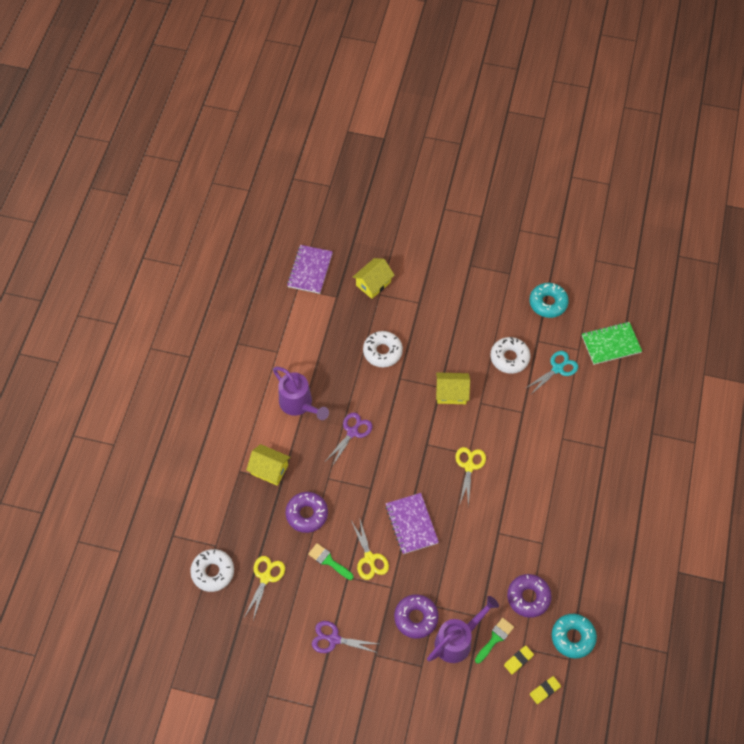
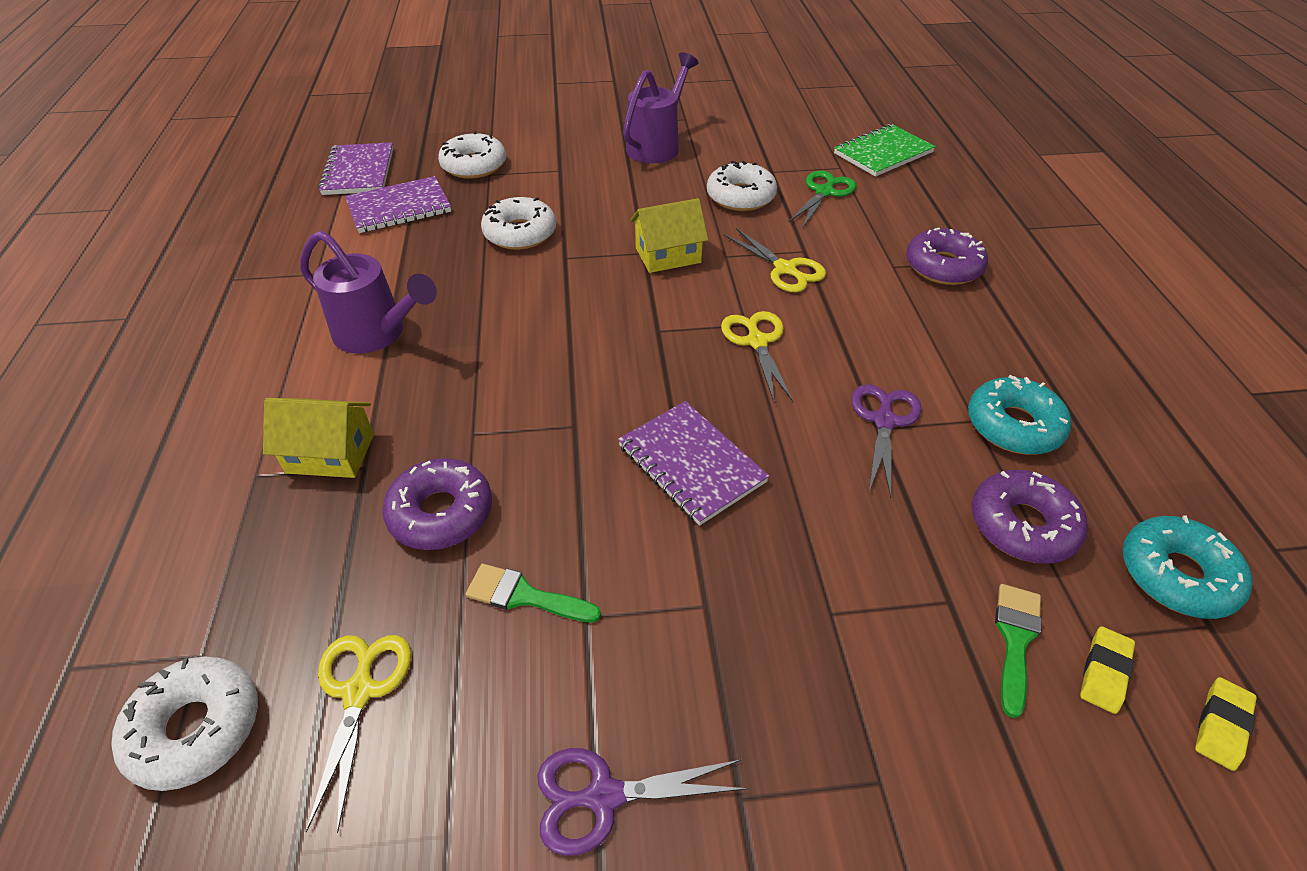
camera: 20 degrees left, 15 degrees down
(326, 310) = (399, 207): none -> purple notebook
(352, 432) = (502, 348): purple scissors -> purple scissors (884, 421)
(369, 558) = (625, 559): yellow scissors -> yellow scissors (785, 269)
(373, 284) = (474, 165): yellow house -> white donut
(416, 618) = (800, 657): purple donut -> purple donut (943, 266)
(457, 640) = (932, 676): purple watering can -> purple watering can (657, 146)
(548, 303) = (761, 134): turquoise donut -> turquoise donut (1013, 425)
(557, 369) = (824, 192): turquoise scissors -> green scissors

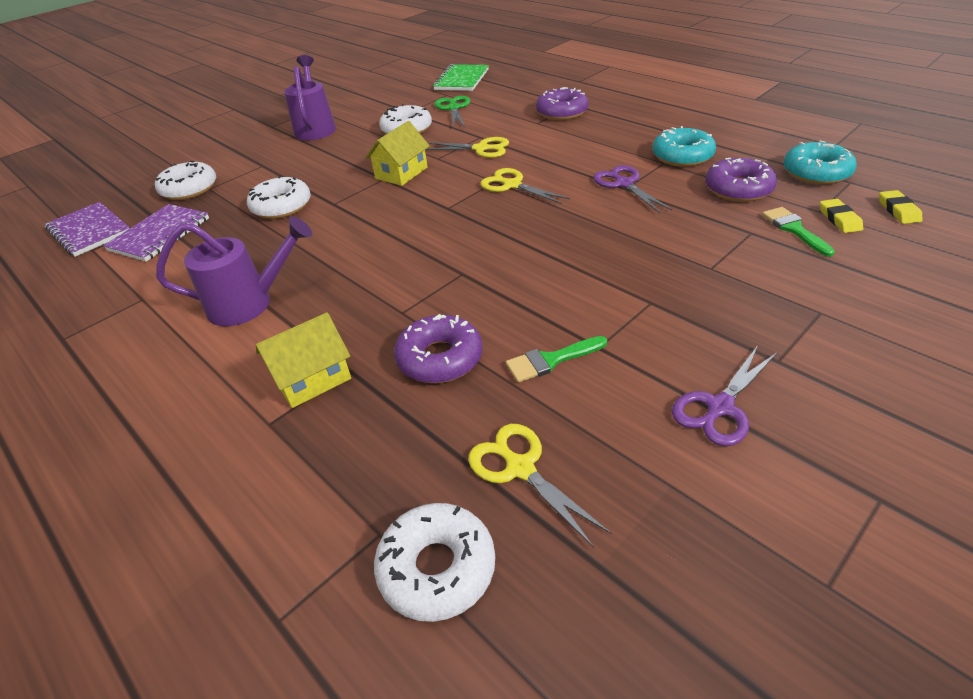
camera: 35 degrees left, 5 degrees down
(691, 464) = (555, 252): purple notebook -> none

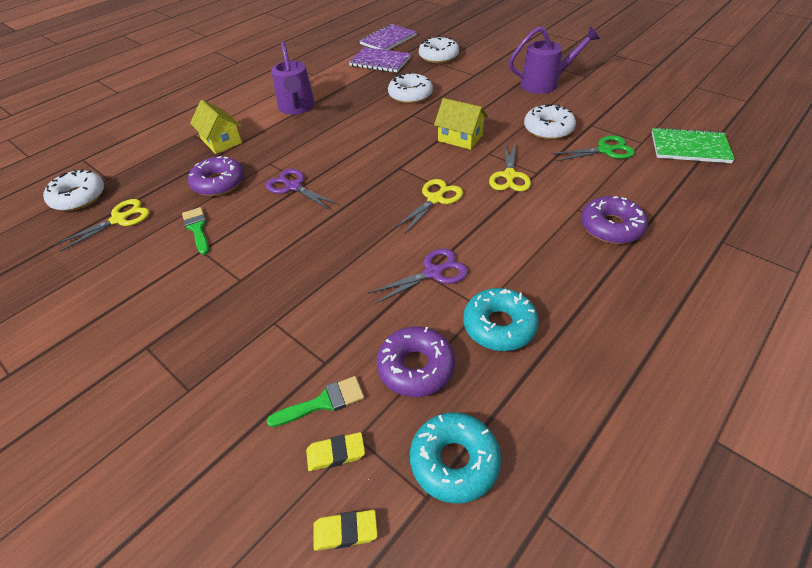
camera: 85 degrees right, 5 degrees up
(720, 407) = (118, 306): purple scissors -> purple scissors (293, 187)

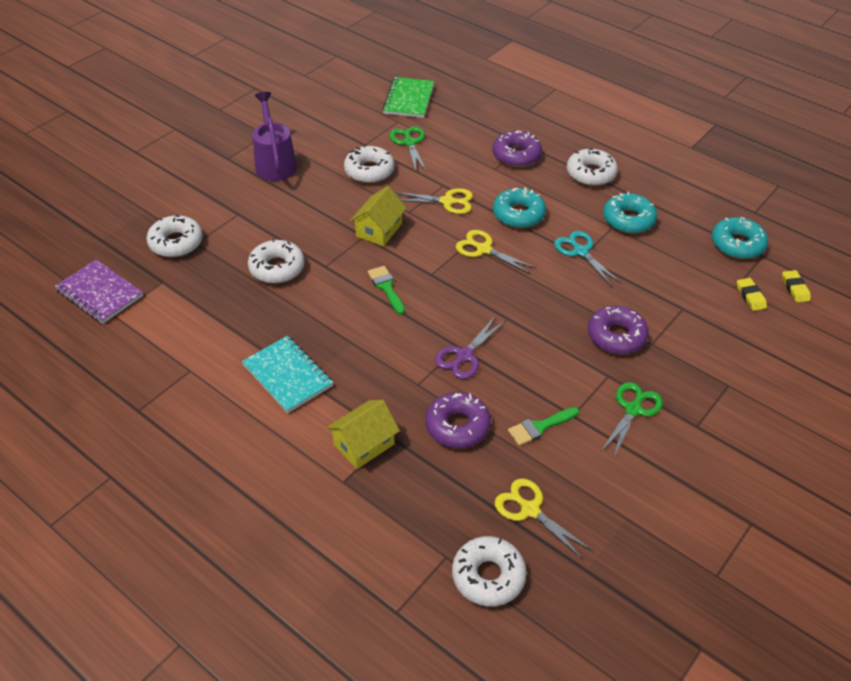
camera: 95 degrees left, 0 degrees up
(189, 295) = (633, 409): none -> green scissors
(297, 108) = (287, 375): purple watering can -> turquoise notebook
(323, 402) = (715, 306): green brush -> green brush (386, 287)
(380, 62) = (172, 299): purple notebook -> none
(416, 367) = (674, 261): purple donut -> purple donut (616, 336)
(433, 273) = (580, 251): purple scissors -> turquoise scissors
(495, 225) = (518, 214): none -> turquoise donut
(594, 295) = (591, 173): none -> white donut

